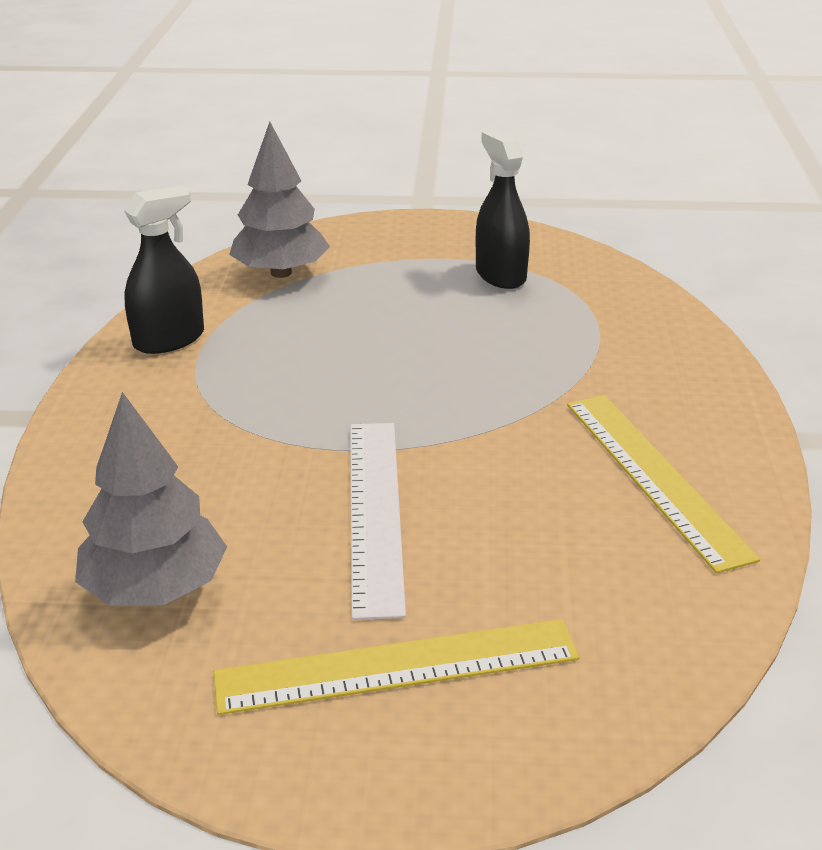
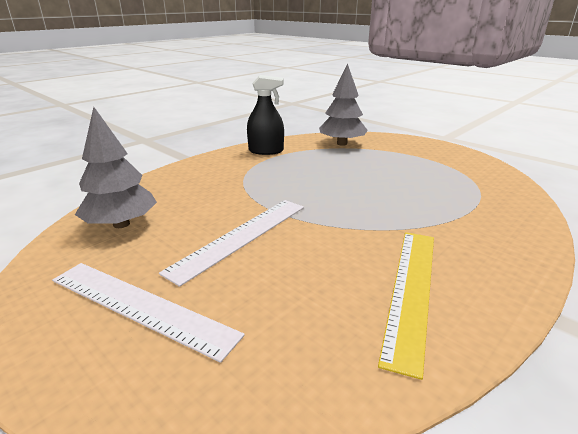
camera: 40 degrees right, 5 degrees down
(397, 666) = (140, 306): yellow ruler -> white ruler
(500, 275) = (445, 171): black spray bottle -> none

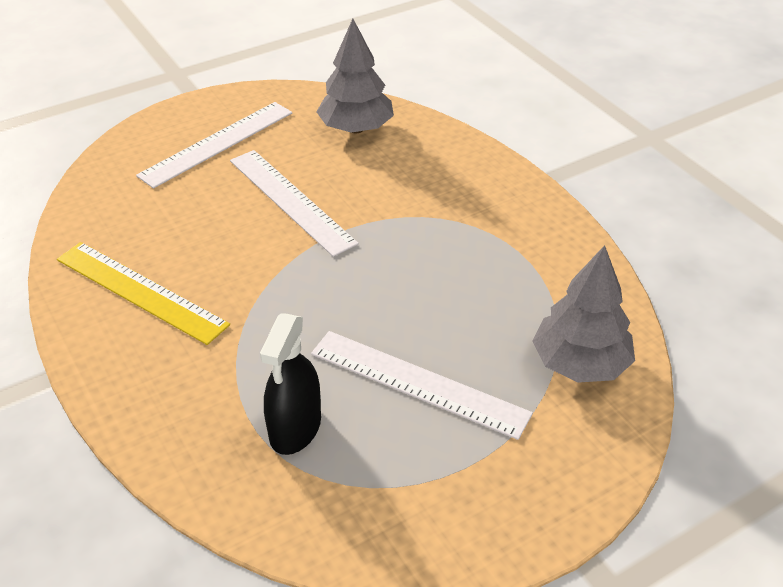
camera: 105 degrees right, 15 degrees up
(266, 151) = (557, 256): black spray bottle -> black spray bottle (295, 428)
(390, 171) = (418, 383): none -> white ruler

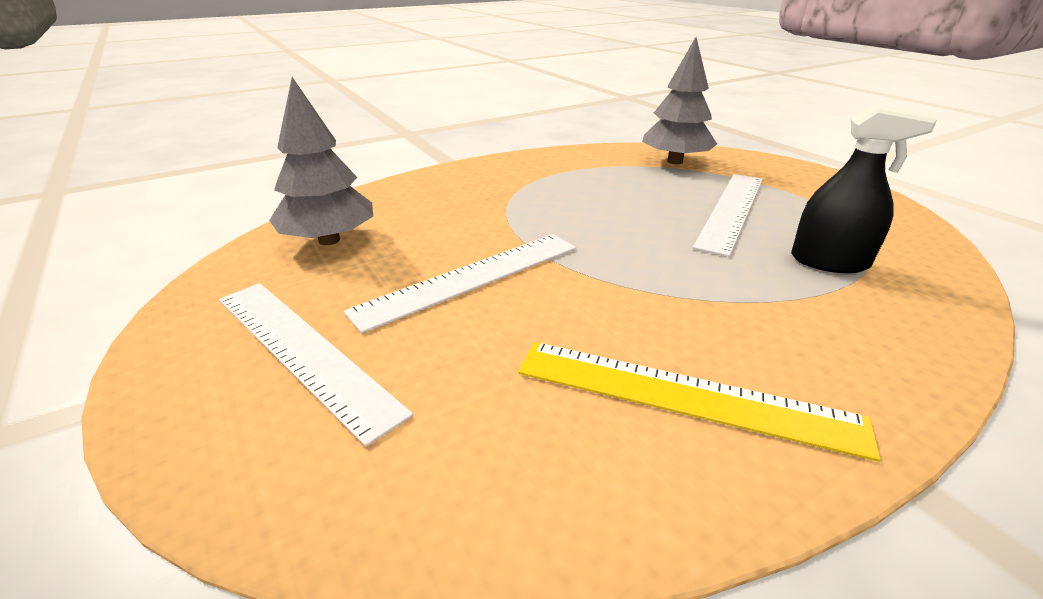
camera: 90 degrees left, 10 degrees down
(140, 291) = (684, 395): yellow ruler -> yellow ruler turned 75 degrees clockwise

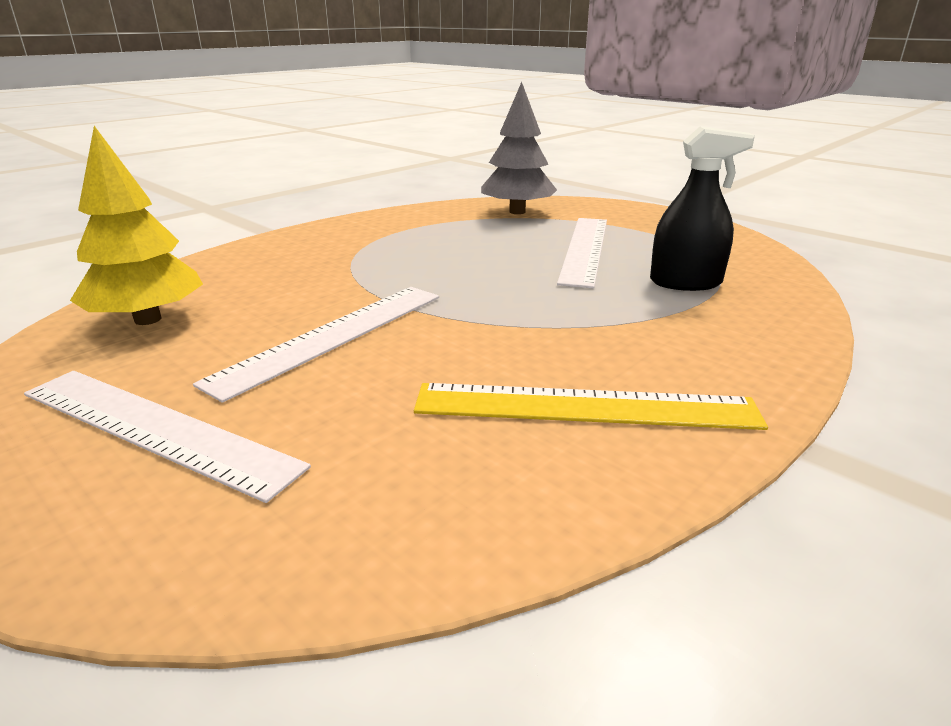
camera: 15 degrees left, 5 degrees down
(329, 240) = (148, 319): grey tree -> yellow tree

